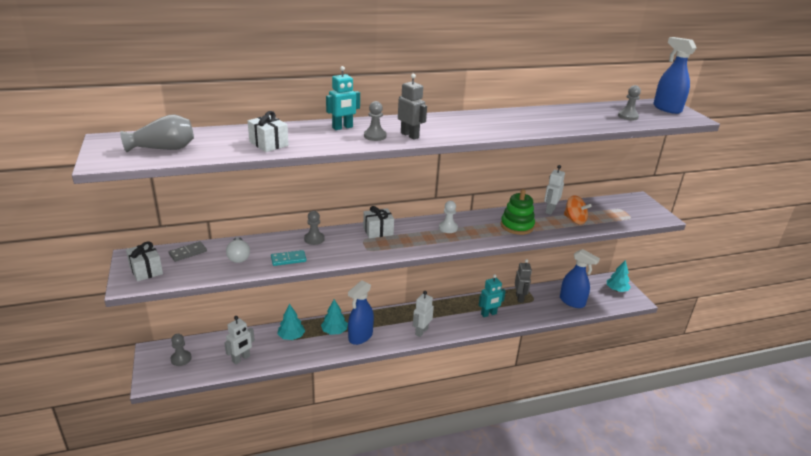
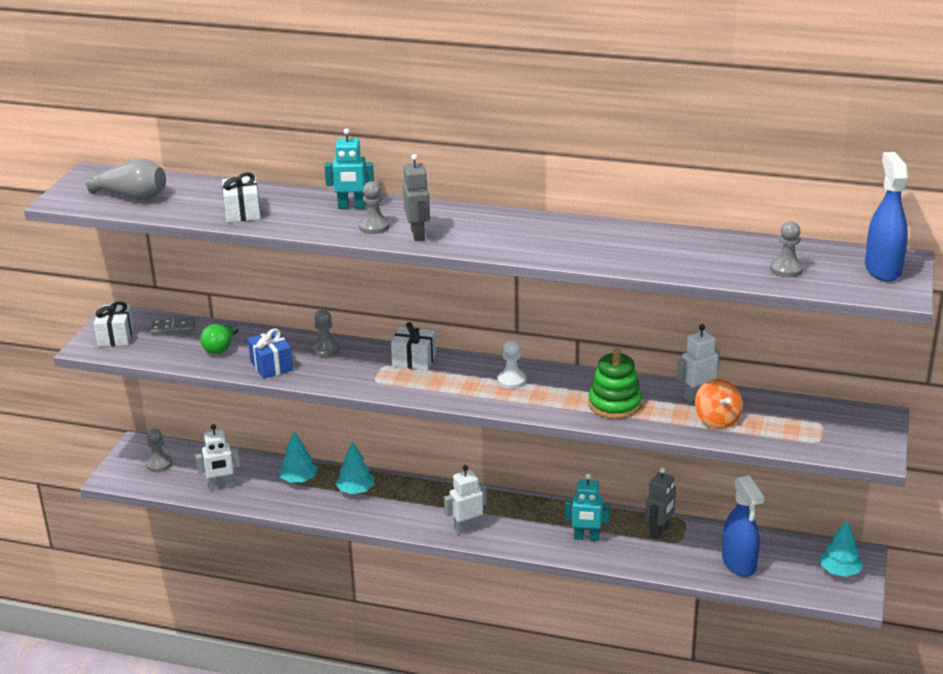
camera: 35 degrees right, 0 degrees up
(238, 256) = (221, 347): white light bulb -> green light bulb
(288, 259) = (271, 366): turquoise domino -> blue gift
(360, 337) = (381, 508): blue spray bottle -> none

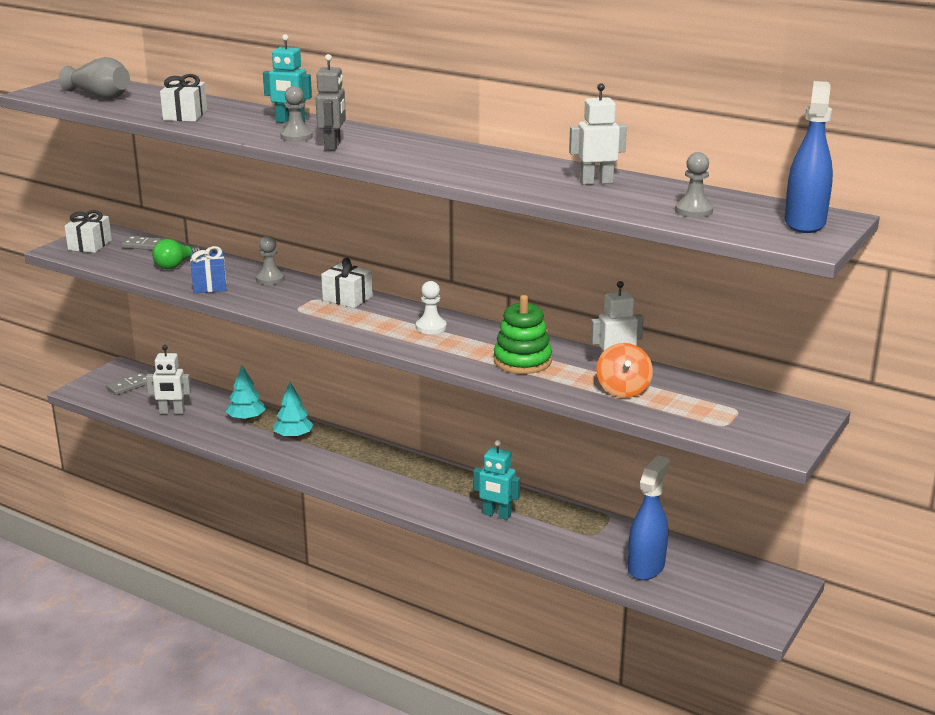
camera: 15 degrees right, 5 degrees down
(159, 464) = (129, 386): grey pawn -> grey domino
(467, 528) = (380, 486): white robot -> white robot (596, 182)
(659, 531) = (576, 522): grey robot -> none
(739, 564) = (646, 567): blue spray bottle -> blue spray bottle turned 150 degrees counterclockwise
(839, 571) = (756, 594): turquoise tree -> none

